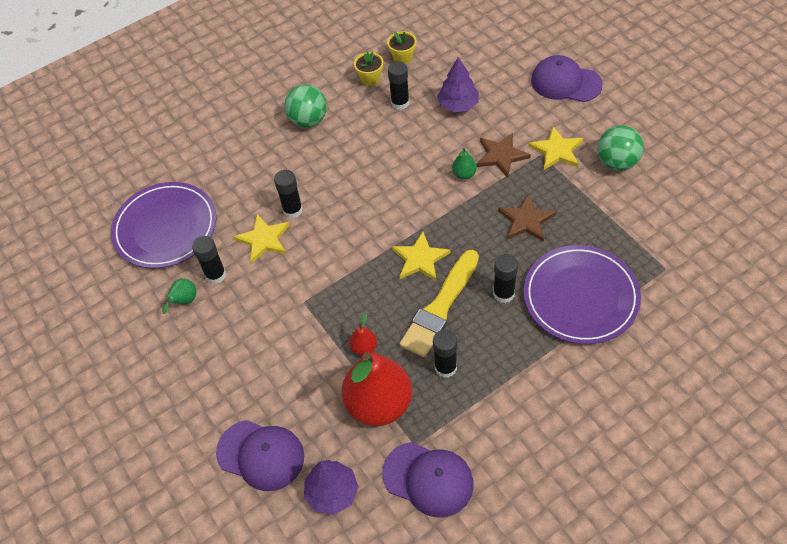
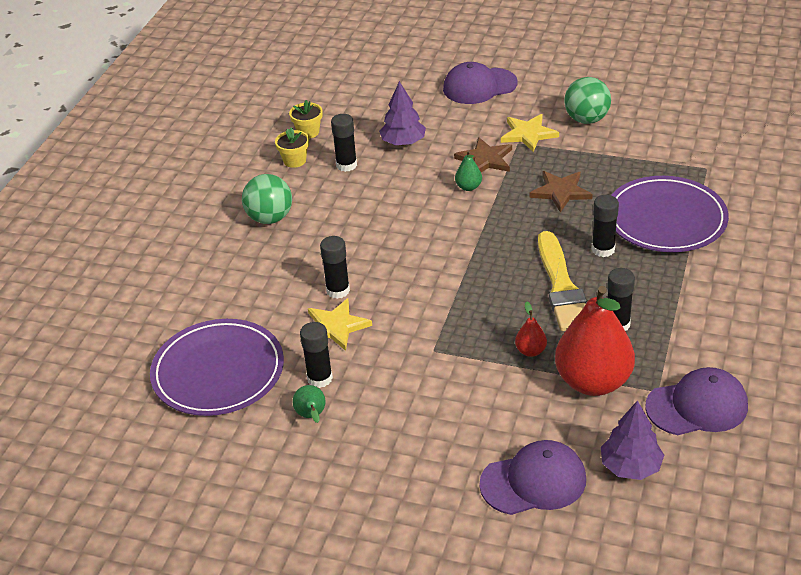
camera: 40 degrees left, 15 degrees down
(420, 259) = (502, 263): yellow star -> none

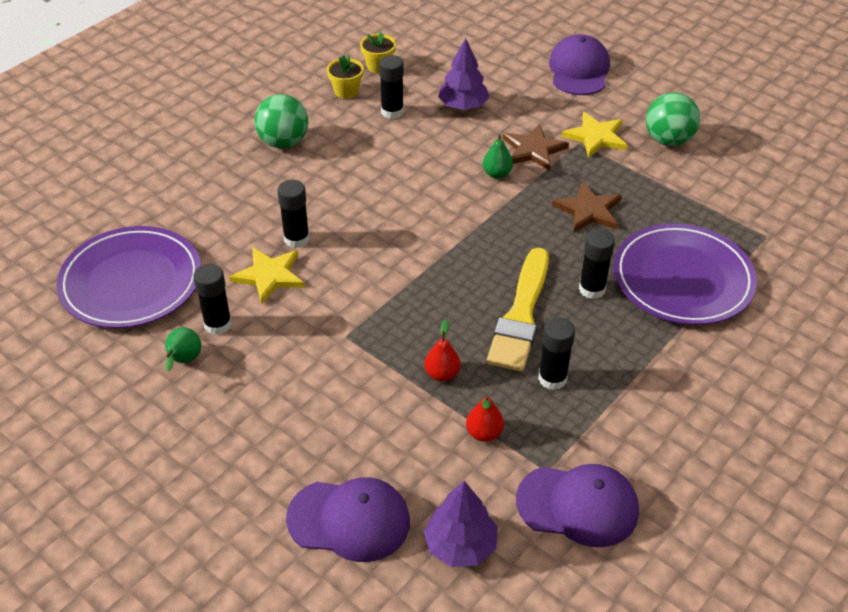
camera: 20 degrees right, 5 degrees up
(479, 86) = (579, 70): purple cap -> purple cap turned 90 degrees clockwise
(593, 382) = (484, 433): red pear -> red pear, size x0.42

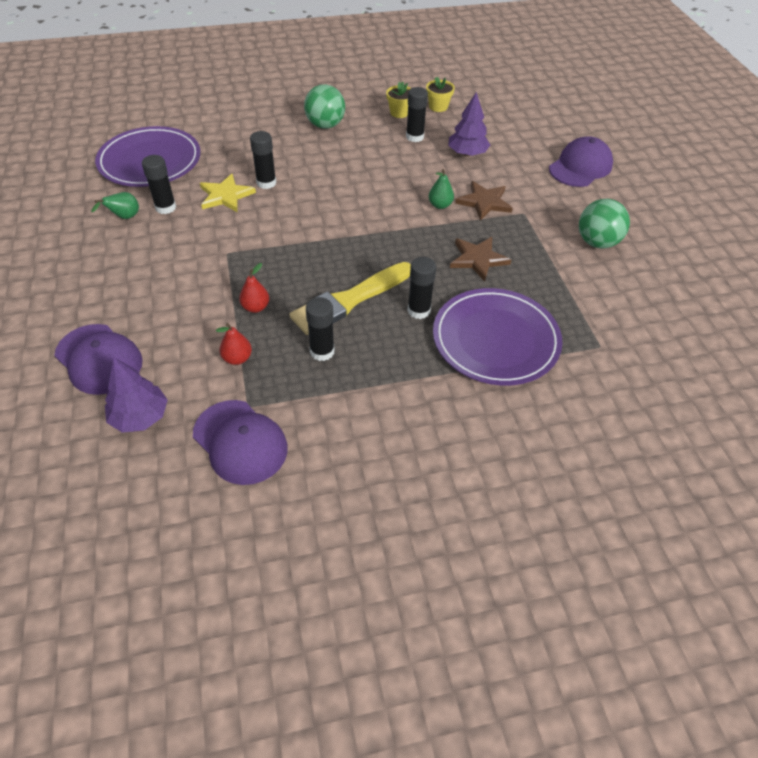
camera: 35 degrees right, 5 degrees up
(595, 137) = (541, 215): yellow star -> none

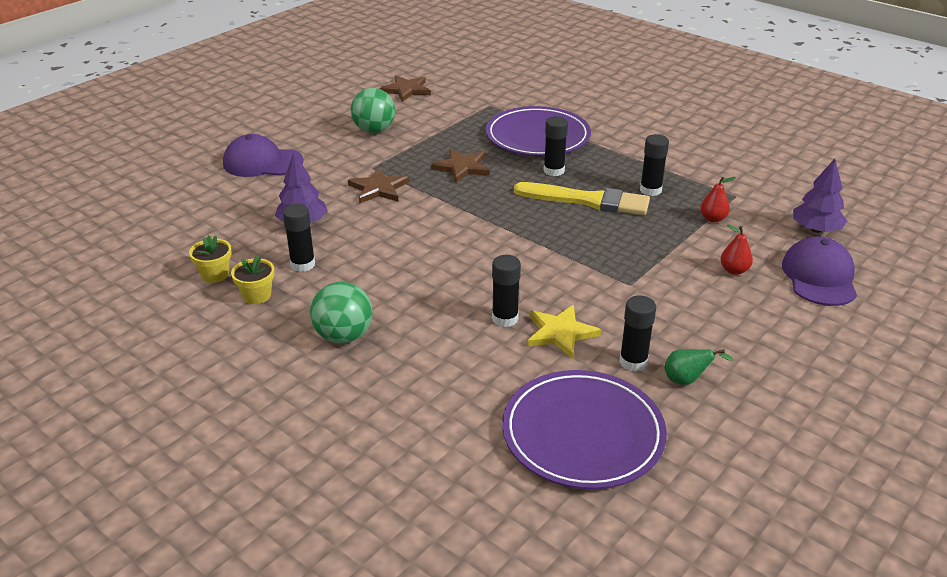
camera: 125 degrees left, 15 degrees down
(240, 442) = (760, 185): purple cap -> none
(255, 307) = (660, 236): red pear -> red pear (734, 270)
(440, 205) = (411, 207): green pear -> none
(684, 303) = (406, 90): none -> brown star

